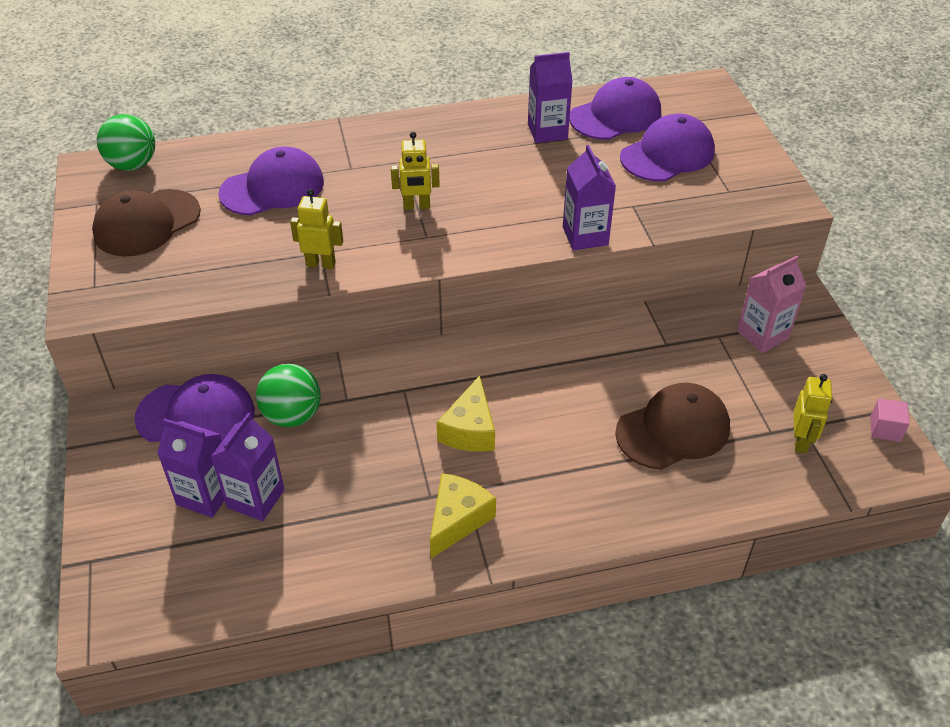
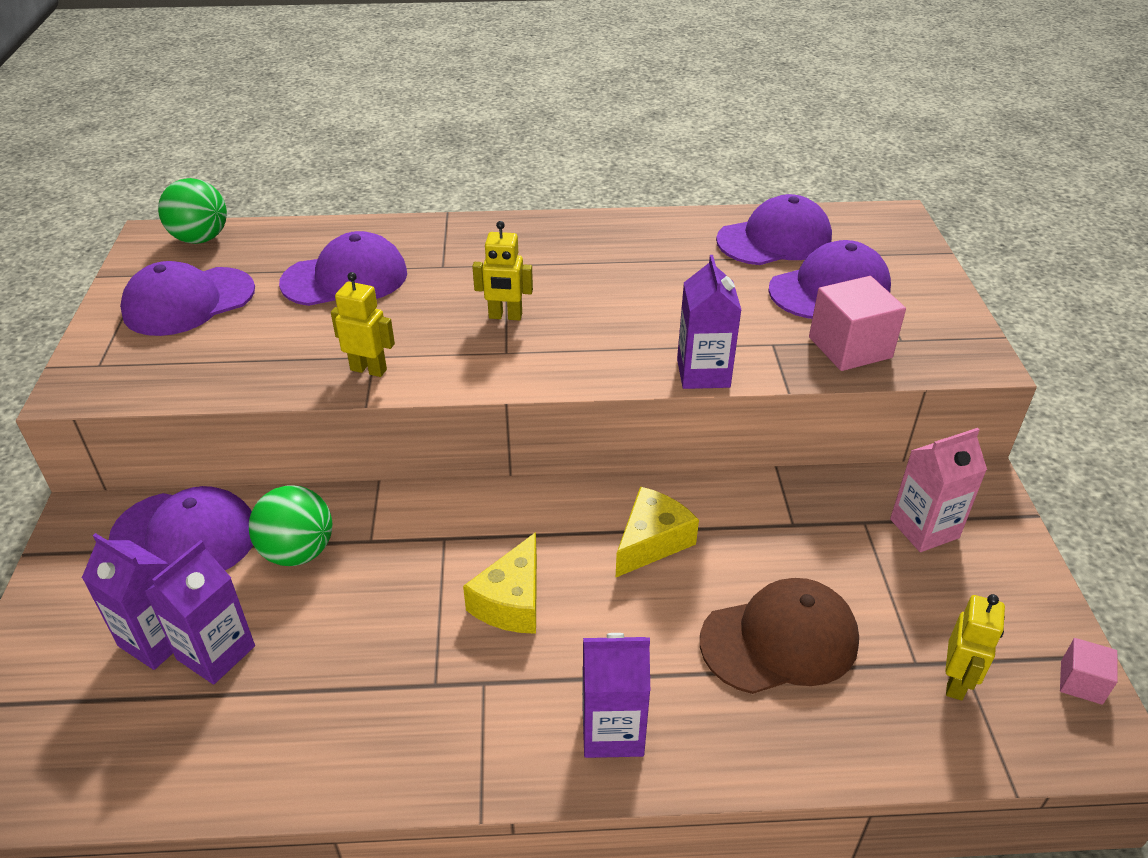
camera: 10 degrees right, 5 degrees down
(147, 223) = (188, 302): brown cap -> purple cap
(457, 519) = (461, 722): yellow cheese -> yellow cheese (652, 541)
(547, 132) = (687, 249): purple carton -> purple carton (612, 730)
(692, 202) = (850, 347): none -> pink cube

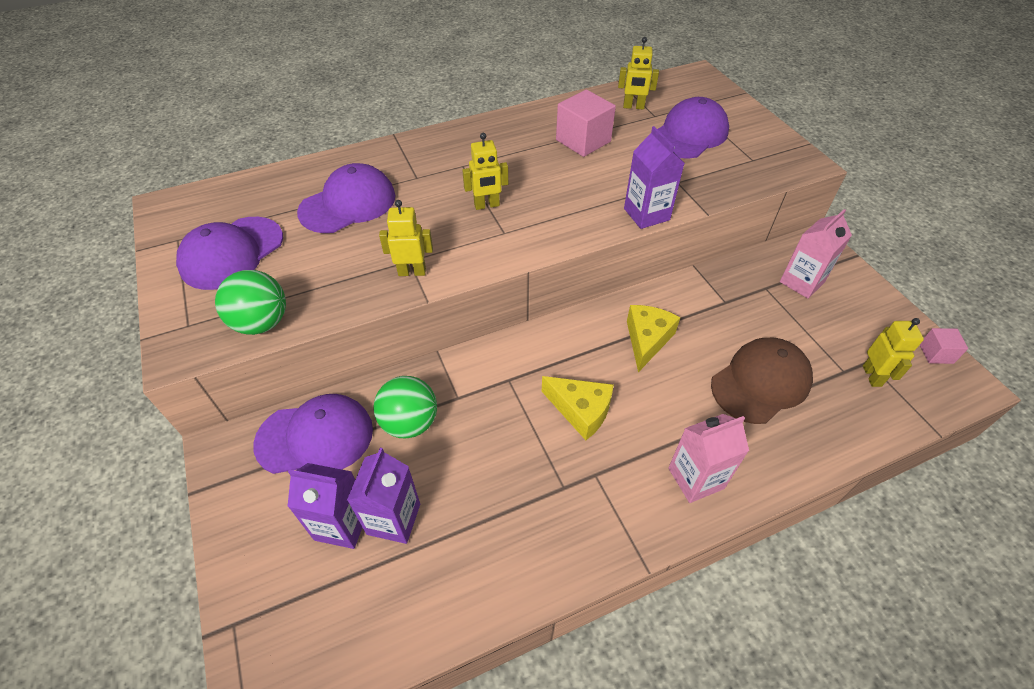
camera: 20 degrees left, 10 degrees up
(201, 239) = (208, 198): green ball -> green ball (262, 323)
(511, 601) = (581, 411): yellow cheese -> yellow cheese turned 60 degrees counterclockwise
(612, 730) = (696, 478): purple carton -> pink carton
(774, 240) = (633, 107): purple cap -> yellow robot
(850, 347) = (726, 173): pink cube -> pink cube (583, 141)

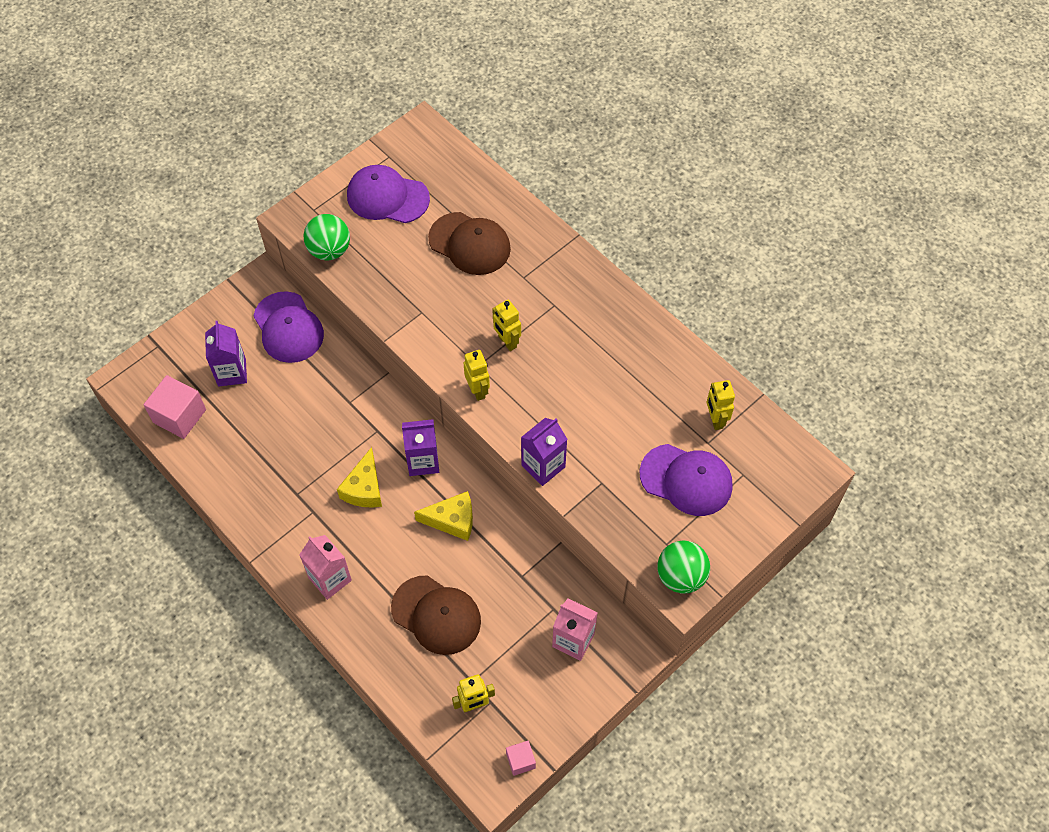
camera: 70 degrees right, 10 degrees up
(348, 204) = (470, 244): purple cap -> brown cap
(393, 519) = (243, 400): purple carton -> purple carton (423, 461)
(410, 422) = (318, 380): green ball -> green ball (681, 576)
(412, 272) = (410, 319): yellow robot -> yellow robot (478, 390)
(583, 141) = (634, 389): pink cube -> pink cube (179, 416)

